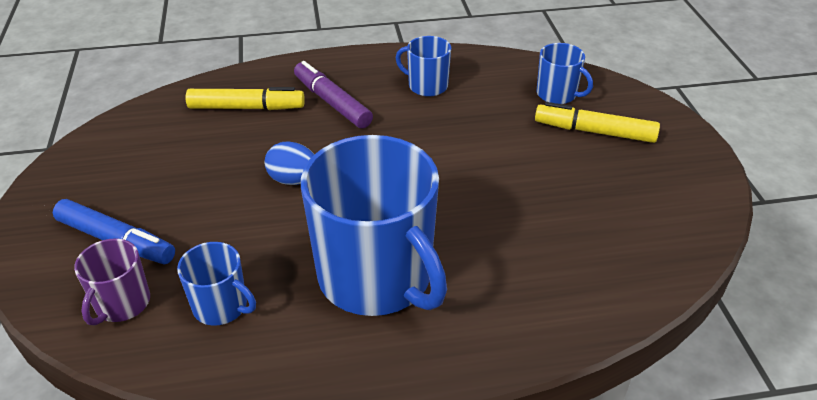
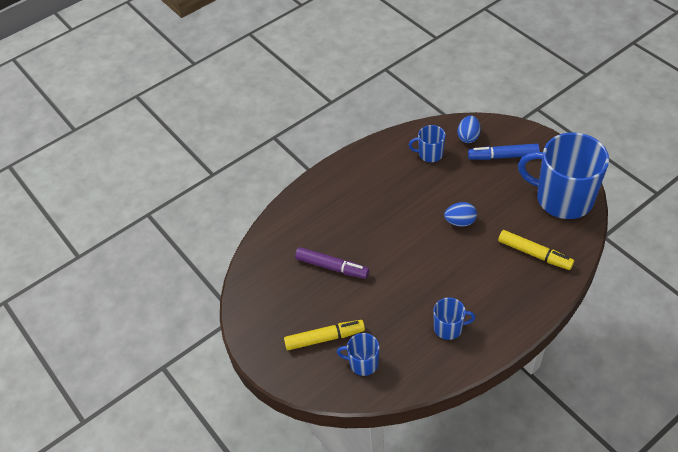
camera: 155 degrees right, 10 degrees up
(122, 304) = (468, 137): purple mug -> blue egg
(246, 108) = (534, 254): yellow marker -> yellow marker turned 120 degrees counterclockwise
(332, 102) = (492, 283): purple marker -> purple marker (332, 267)
(376, 277) = (379, 194): blue mug -> blue mug (563, 198)

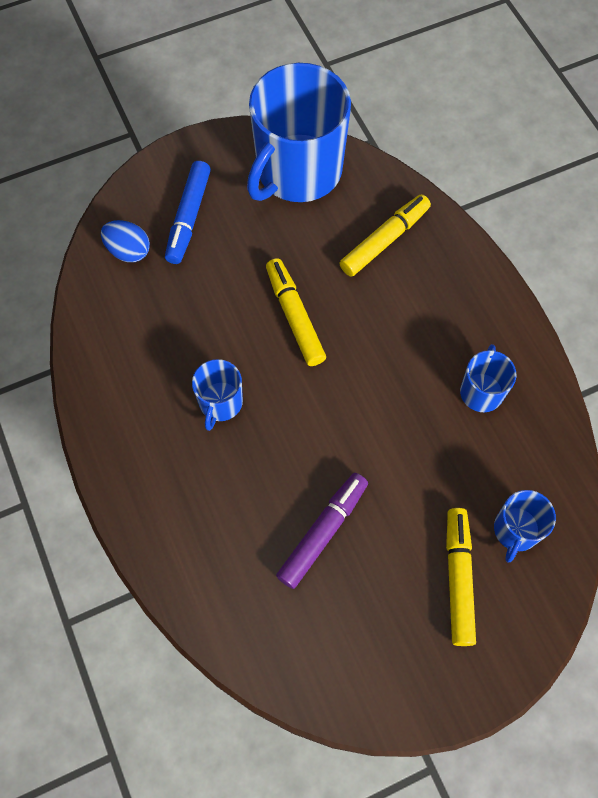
camera: 80 degrees left, 15 degrees up
(430, 154) = (140, 316): blue mug -> blue mug (220, 403)
(460, 222) = (295, 316): blue egg -> yellow marker

